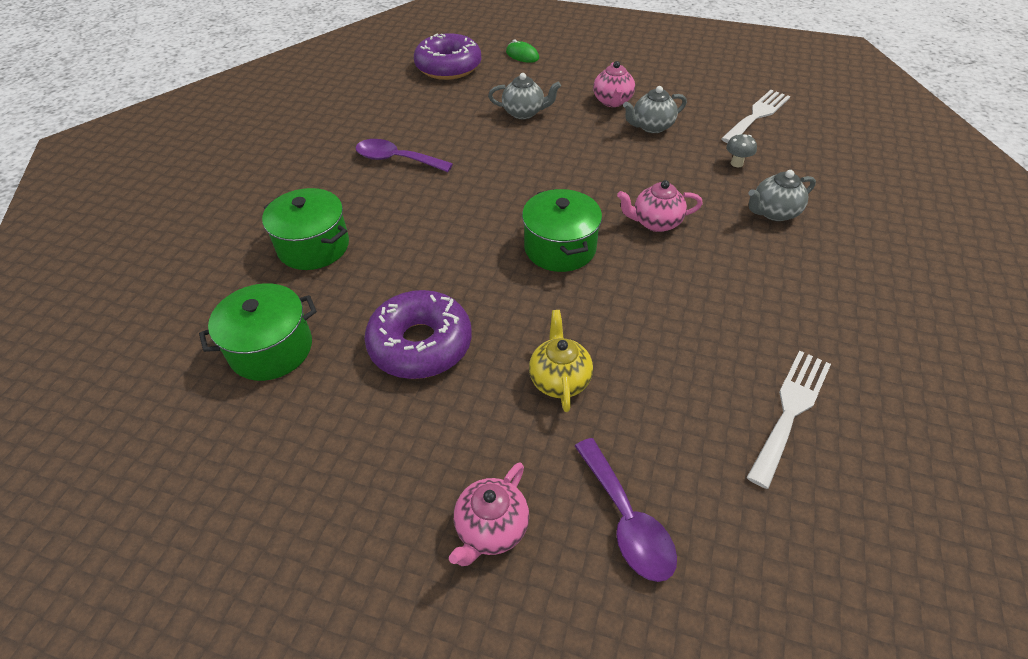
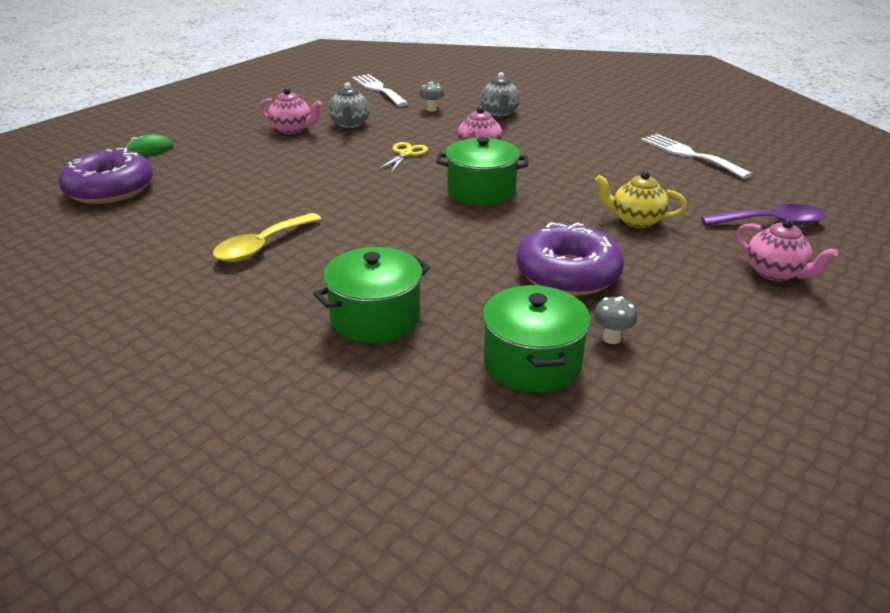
camera: 70 degrees left, 15 degrees down
(318, 395) = (611, 338): none -> grey mushroom
(396, 160) = (262, 246): purple spoon -> yellow spoon
(524, 113) = (259, 168): grey teapot -> none
(610, 178) = (405, 154): none -> yellow scissors

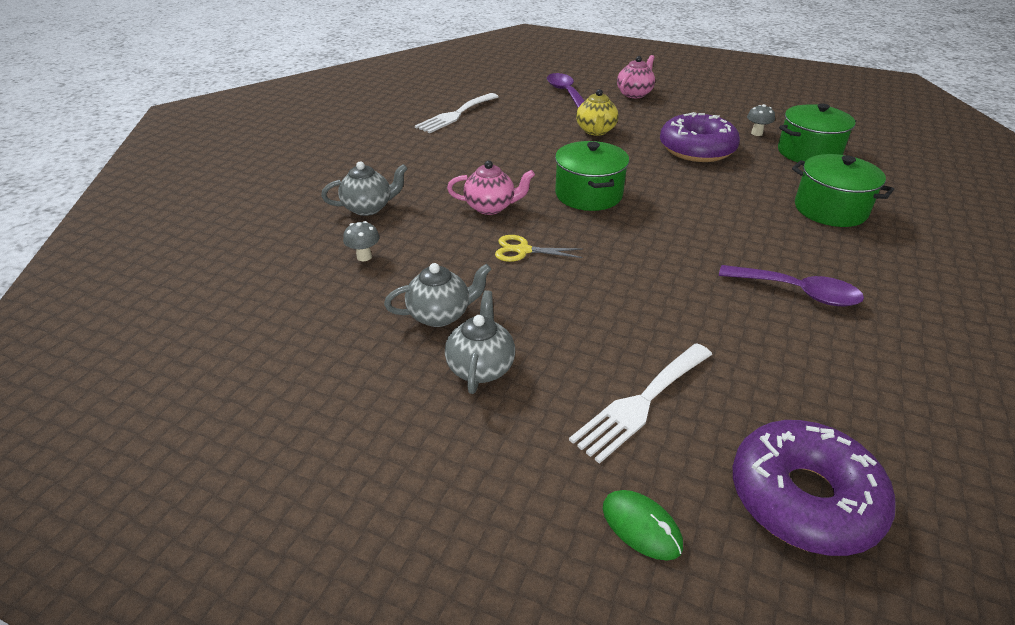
camera: 105 degrees left, 5 degrees up
(262, 246) = (798, 292): yellow spoon -> purple spoon
(292, 130) = (480, 367): pink teapot -> grey teapot
(378, 89) = (275, 322): white fork -> white fork (641, 403)

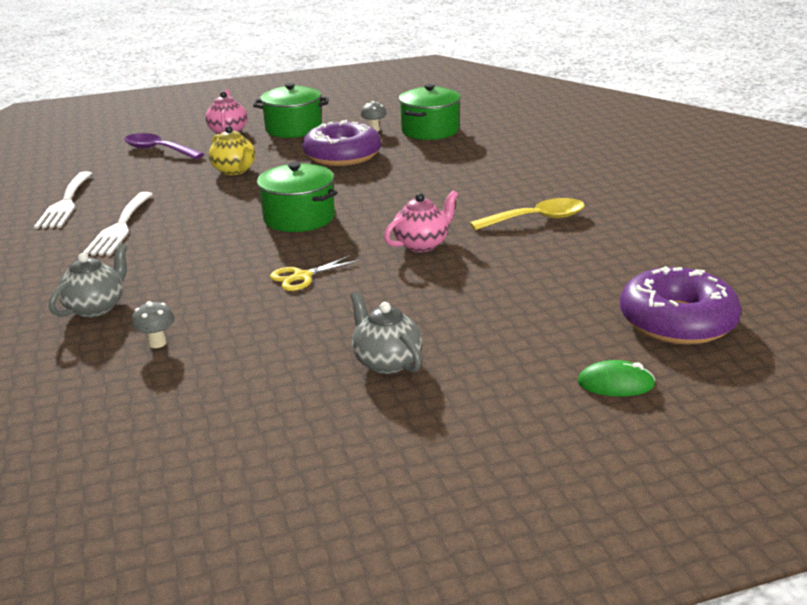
camera: 40 degrees left, 10 degrees down
(440, 315) = (300, 348): grey teapot -> none
(491, 207) = (224, 259): pink teapot -> pink teapot (422, 244)
(641, 403) = (526, 324): white fork -> white fork (120, 227)
(798, 292) = (536, 219): purple spoon -> yellow spoon
(830, 209) = (492, 162): green pot -> green pot (293, 129)

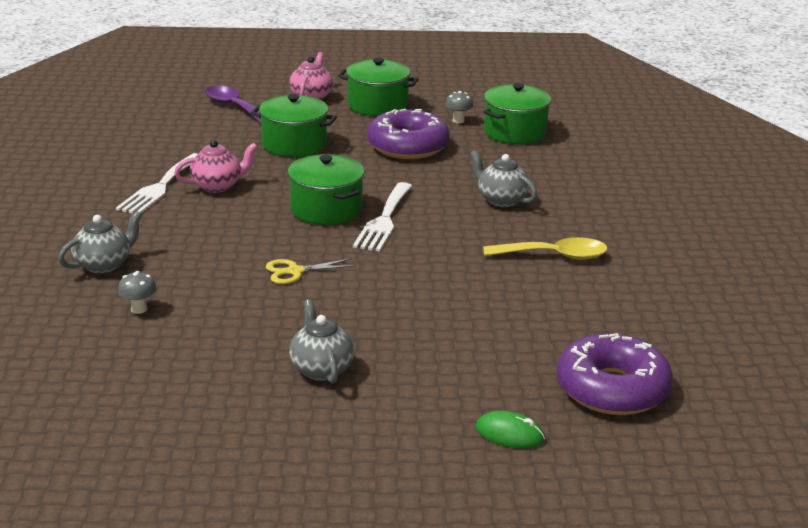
camera: 15 degrees right, 0 degrees up
(65, 203) = (123, 152): white fork -> white fork (384, 220)
(235, 170) = (294, 144): yellow teapot -> green pot
(422, 244) = (425, 261): pink teapot -> pink teapot (217, 186)
(456, 183) = (501, 200): none -> grey teapot

